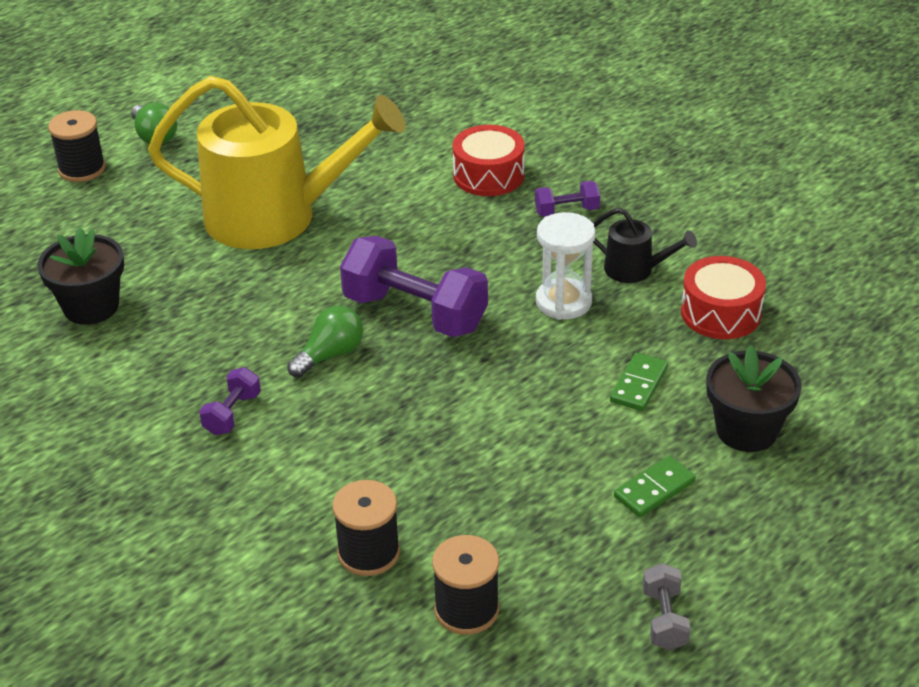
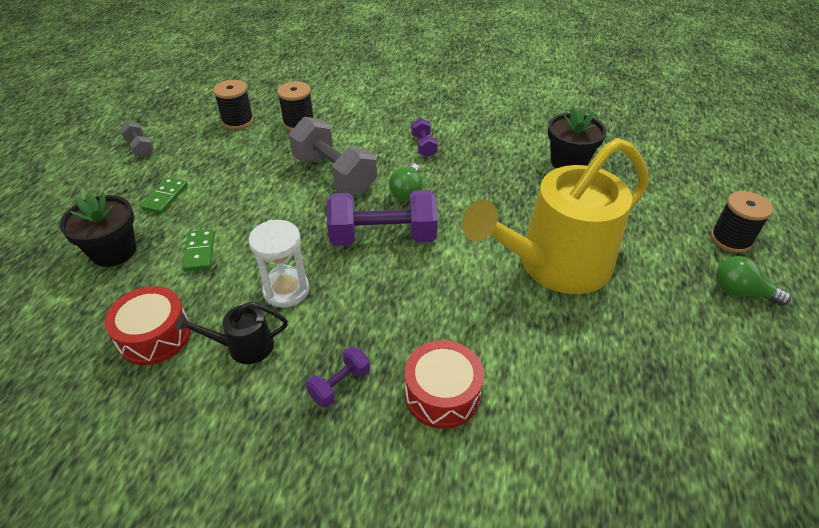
camera: 145 degrees right, 5 degrees up
(397, 422) = (334, 174): none -> grey dumbbell

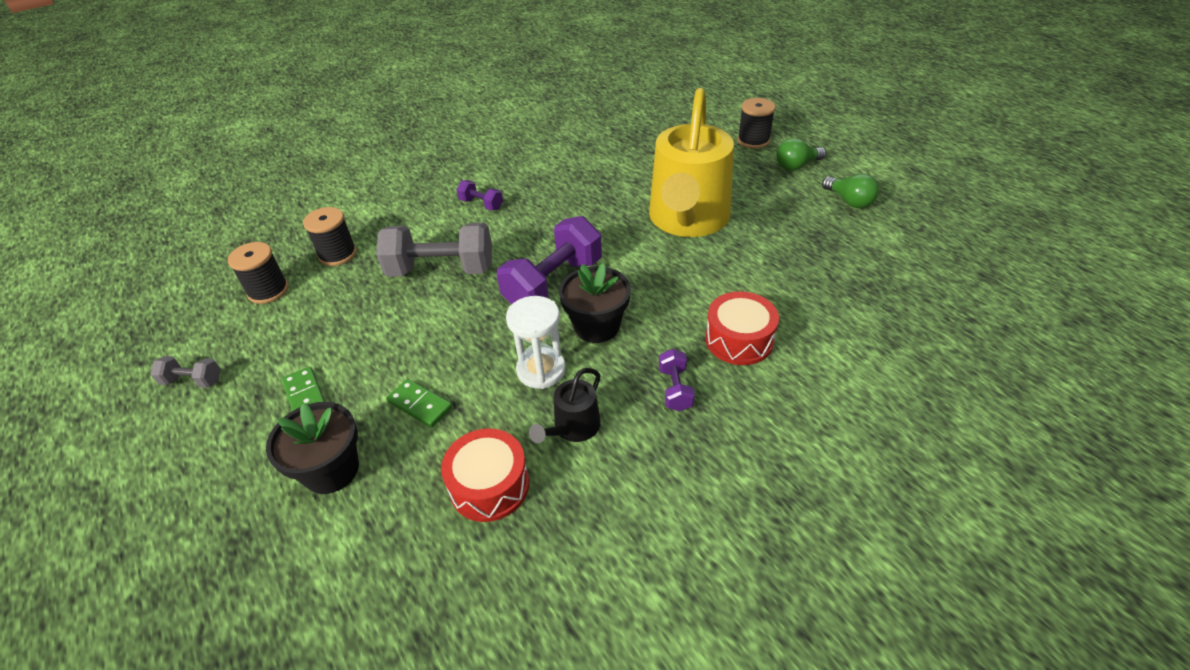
camera: 45 degrees left, 0 degrees up
(407, 192) = (521, 243): green light bulb -> green light bulb (849, 201)
(569, 162) = (601, 152): black flower pot -> black flower pot (596, 326)

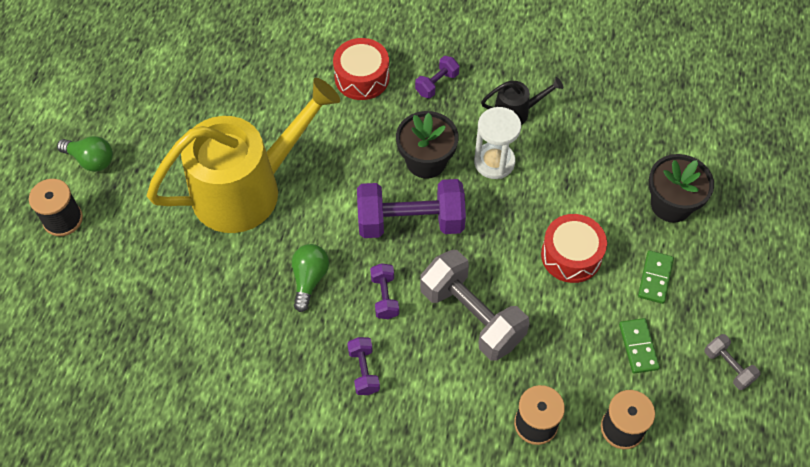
camera: 135 degrees left, 15 degrees up
(420, 404) = (587, 204): green domino -> green domino (638, 347)
(489, 485) = (591, 121): red drum -> red drum (571, 255)
(515, 238) = (384, 297): none -> purple dumbbell
(849, 201) = (127, 97): green light bulb -> green light bulb (309, 279)

